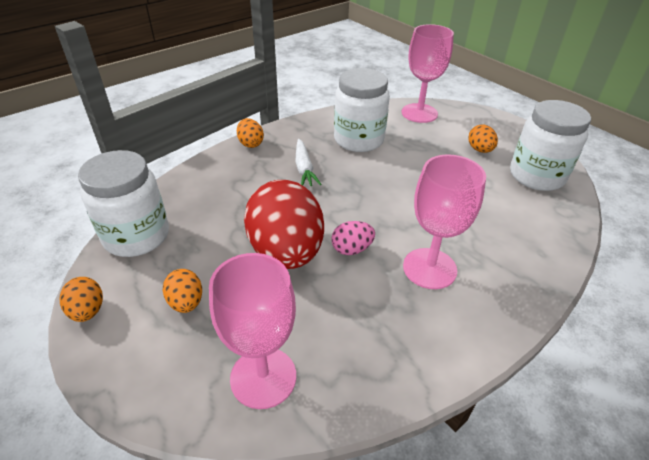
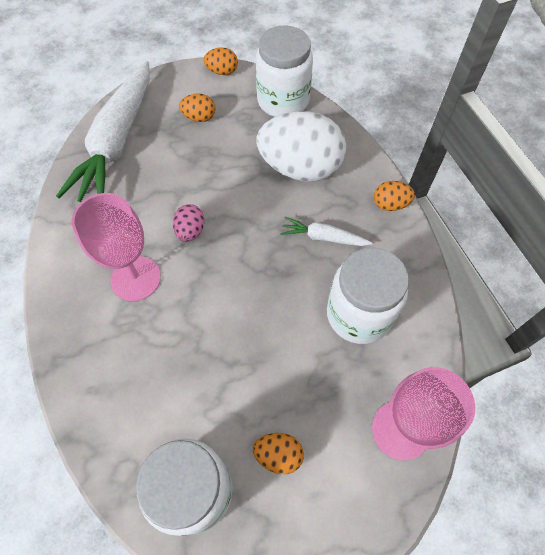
camera: 115 degrees right, 20 degrees up
(233, 199) = (300, 168): none -> white egg
(263, 377) = (117, 142): pink goblet -> white carrot
(286, 252) = (213, 185): red egg -> none

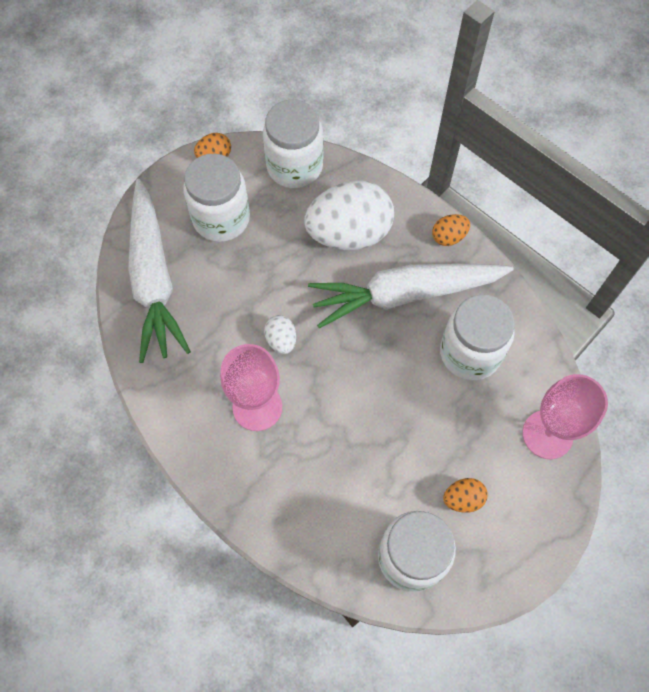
camera: 25 degrees left, 5 degrees up
(190, 231) = (281, 340): pink egg -> white egg
(199, 117) = (221, 218): orange egg -> white jar
(323, 237) = (405, 294): white carrot -> white carrot, size x2.26

